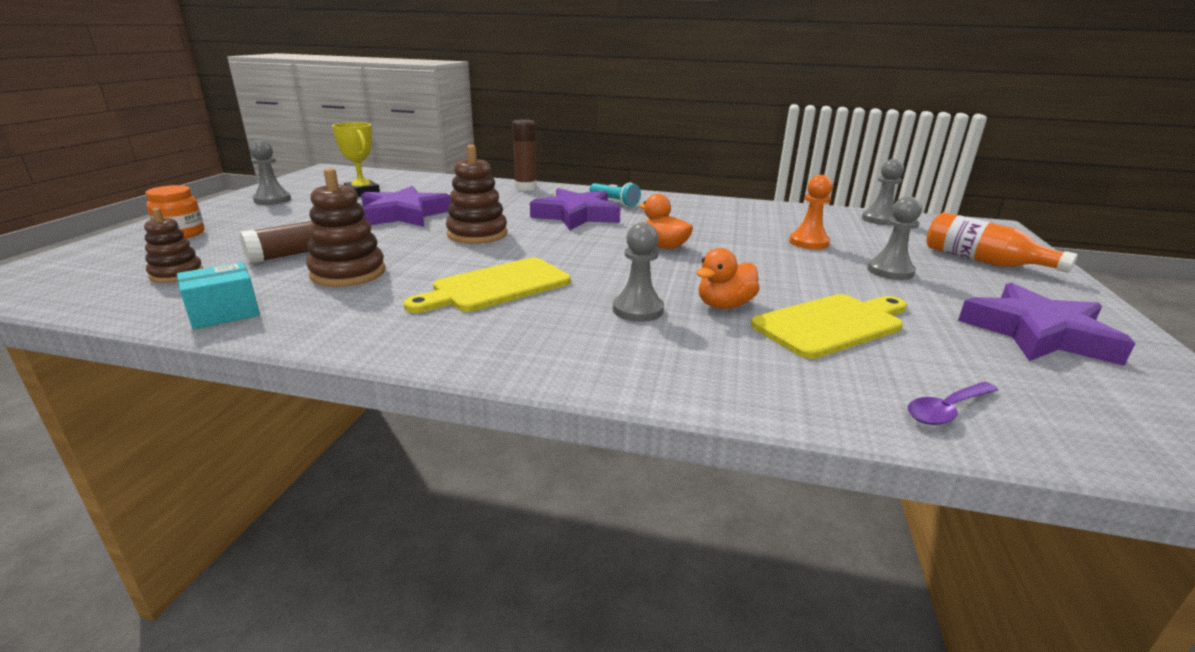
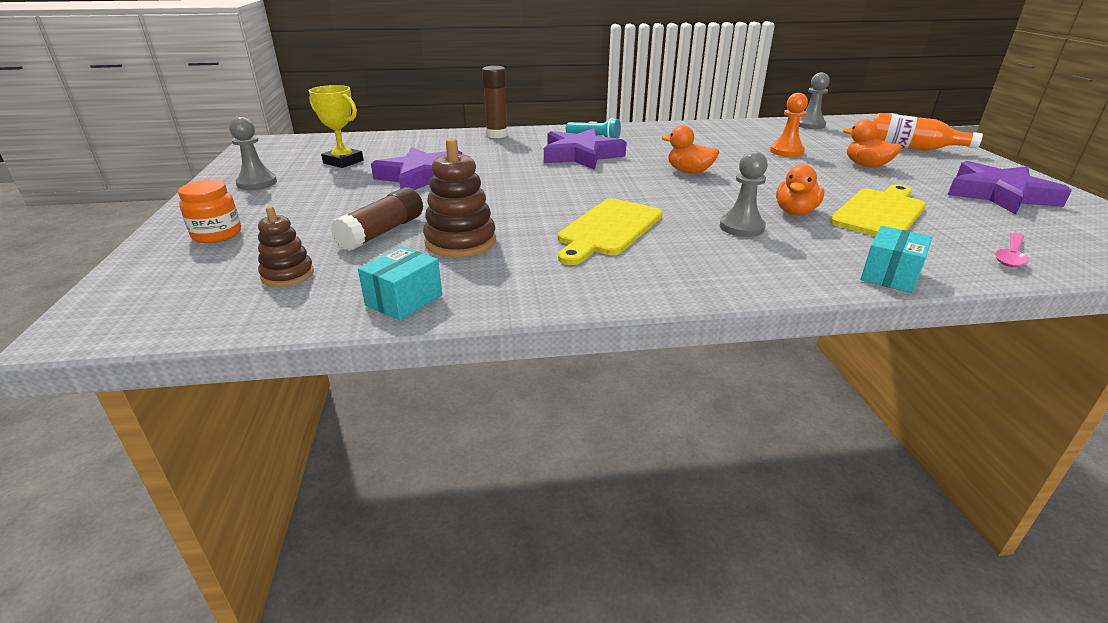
camera: 20 degrees left, 5 degrees up
(477, 234) = (521, 186): brown stacking toy -> none
(739, 397) = (890, 275): none -> turquoise box
(890, 271) = (866, 166): grey pawn -> orange duck
(947, 410) = (1010, 256): purple spoon -> pink spoon

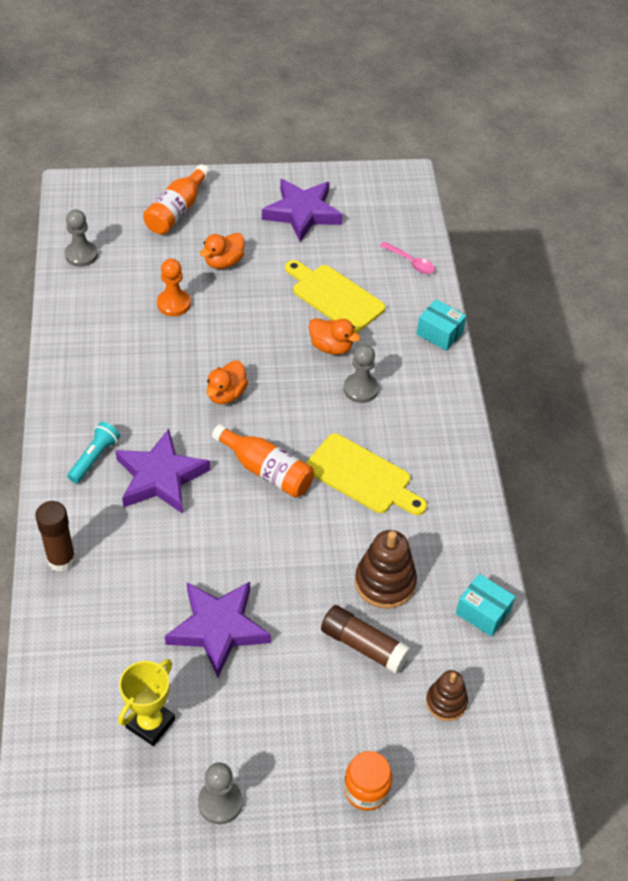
camera: 90 degrees left, 20 degrees up
(601, 188) = (266, 471): none -> orange bottle

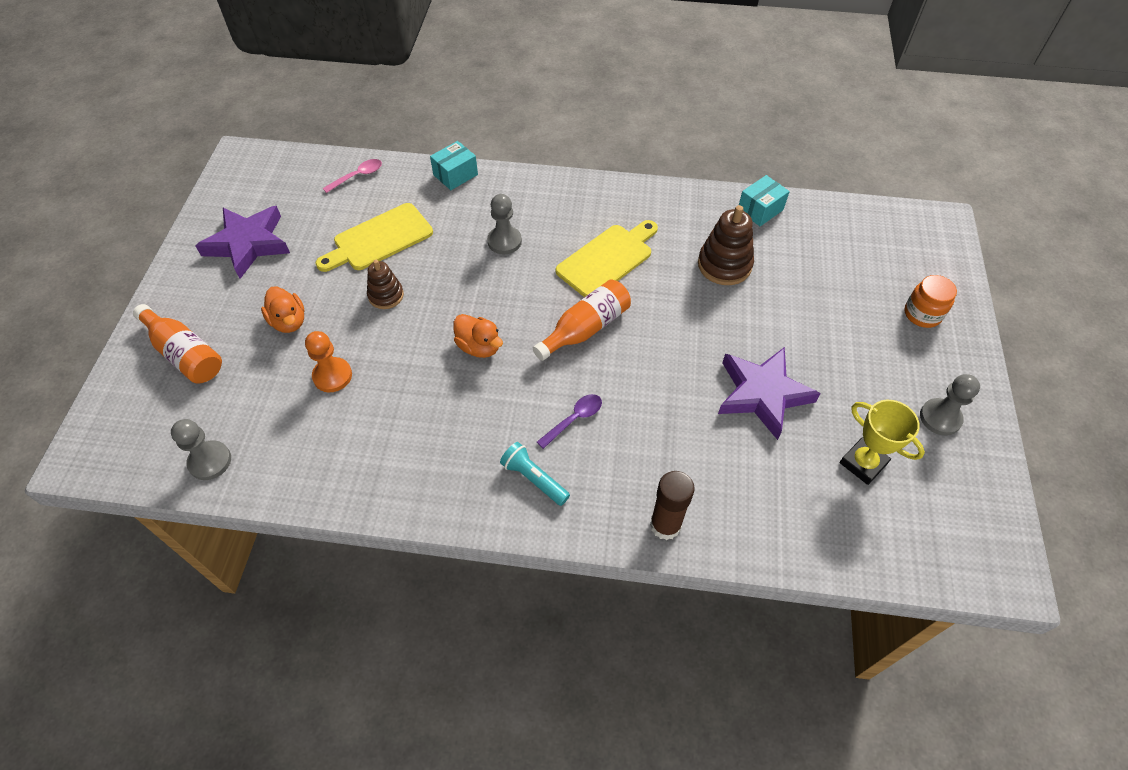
camera: 75 degrees left, 5 degrees up
(160, 477) = (574, 419): purple star -> purple spoon
(331, 347) = (444, 253): orange duck -> none
(363, 645) = (787, 291): brown glue stick -> none
(446, 702) = (842, 249): brown stacking toy -> brown stacking toy (386, 295)

